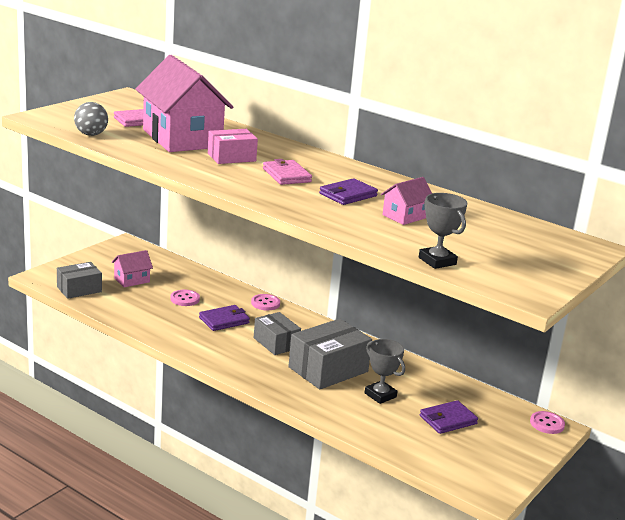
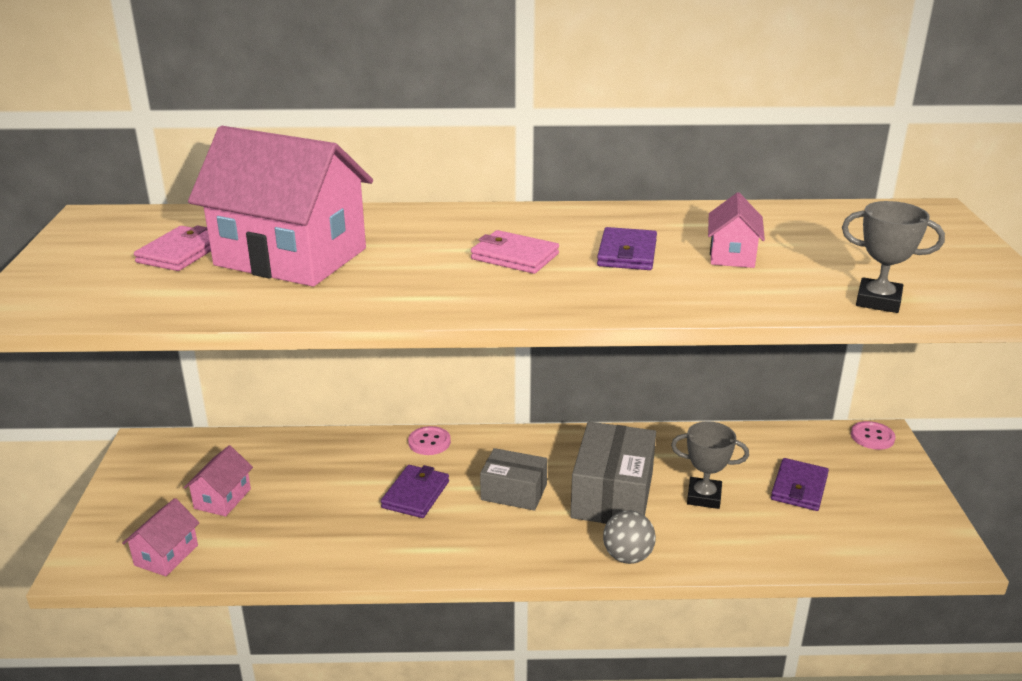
camera: 35 degrees left, 5 degrees up
(79, 289) = (166, 555): grey box -> pink house
(91, 134) = (151, 306): grey ball -> grey ball (627, 556)
(185, 299) = (328, 490): pink button -> none
(231, 157) = (404, 259): pink box -> none

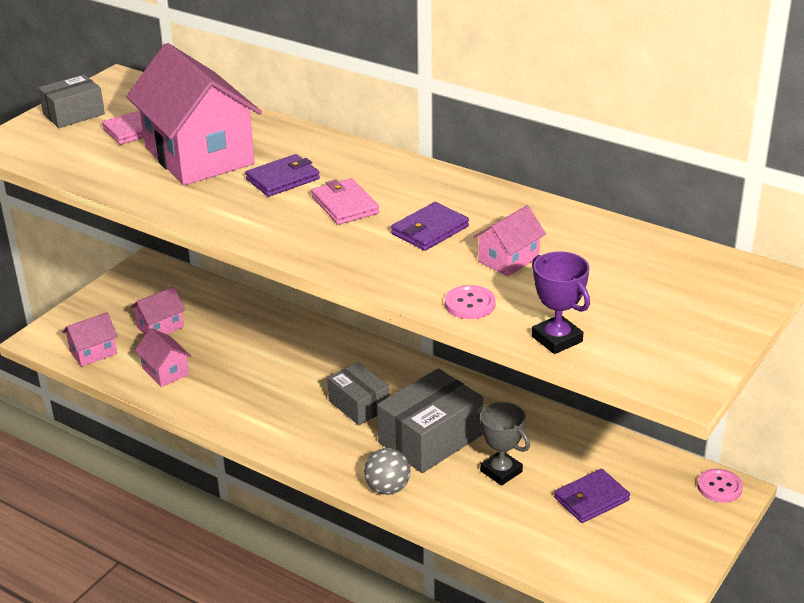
camera: 35 degrees right, 5 degrees up
(75, 258) = (73, 114): none -> grey box
(276, 541) = (165, 371): none -> pink house
(415, 494) = (287, 377): purple wallet -> purple wallet (282, 179)
(429, 442) = (339, 340): pink button -> pink button (470, 304)
(878, 301) = (557, 339): grey trophy -> purple trophy

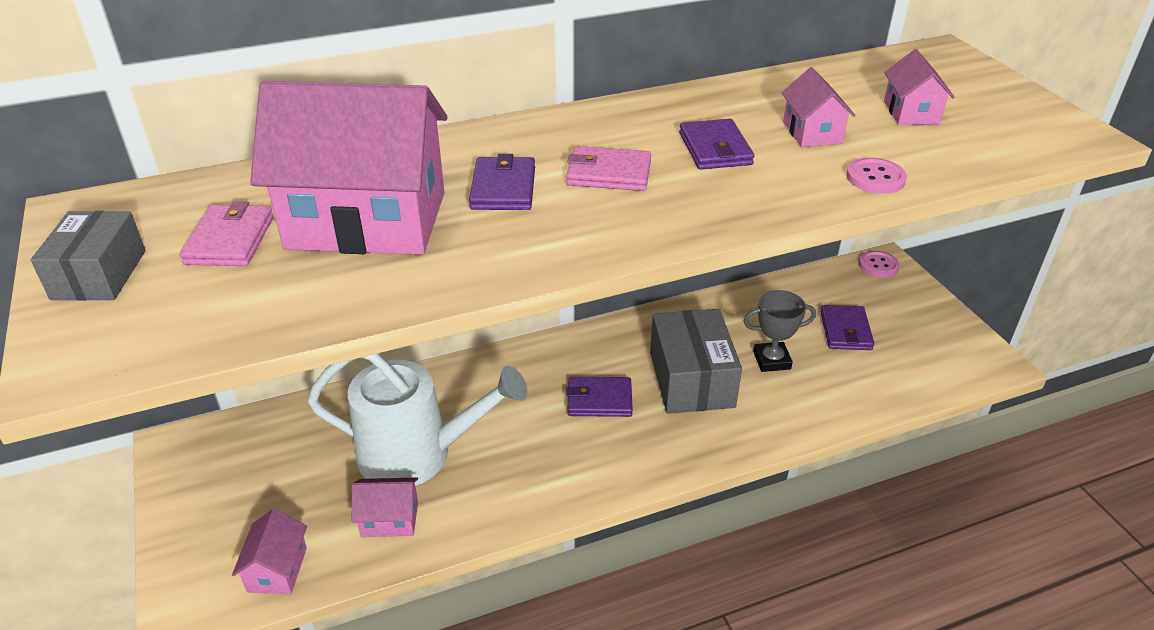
camera: 55 degrees left, 5 degrees up
(160, 327) = (303, 486): pink house -> pink house (911, 112)
(227, 354) = (418, 454): none -> white watering can
(359, 405) = (599, 400): grey box -> purple wallet
(387, 488) = (738, 439): grey ball -> none
(557, 339) = (973, 160): purple trophy -> none

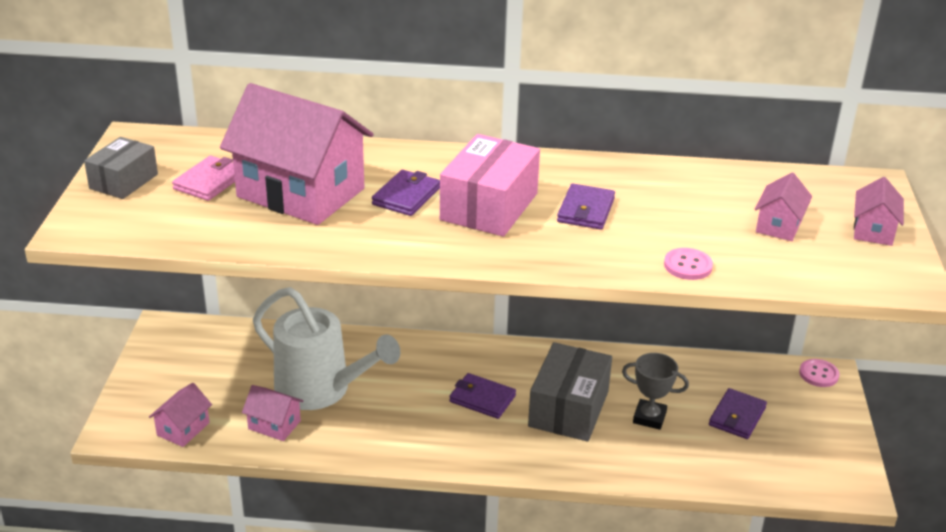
camera: 25 degrees right, 5 degrees down
(609, 173) = (489, 206): pink wallet -> pink box
(812, 132) = (676, 219): pink house -> pink house (873, 230)

